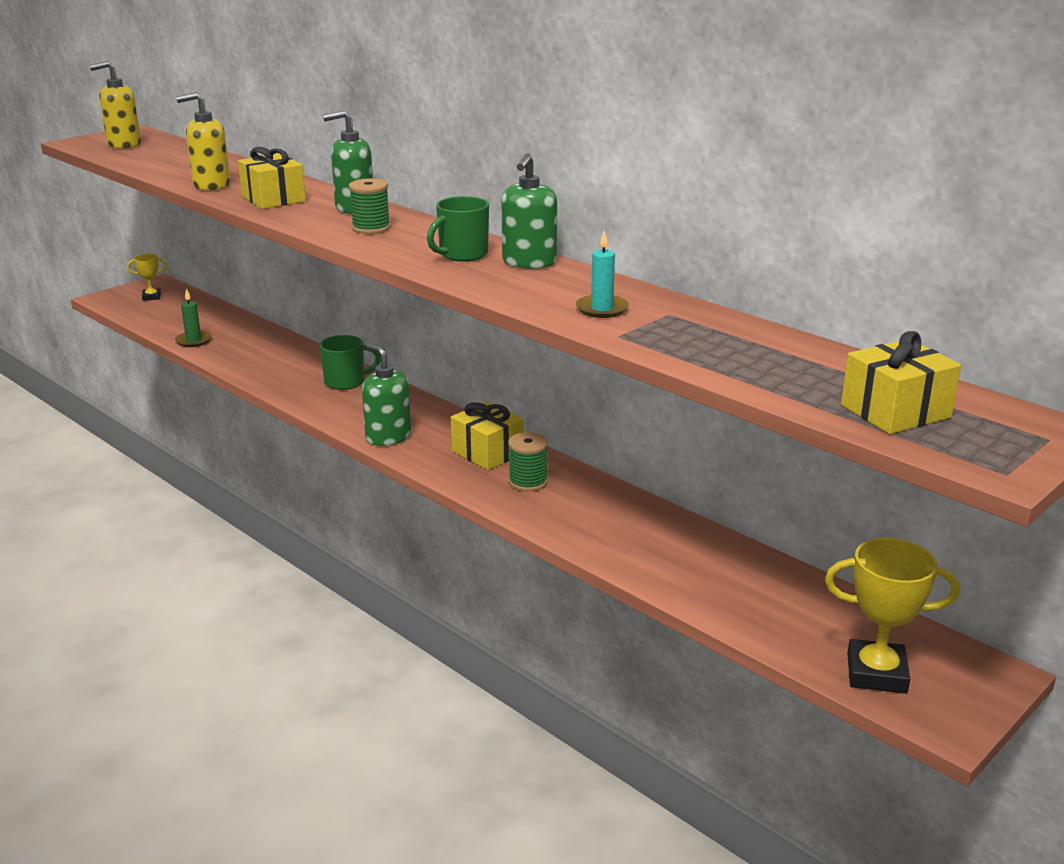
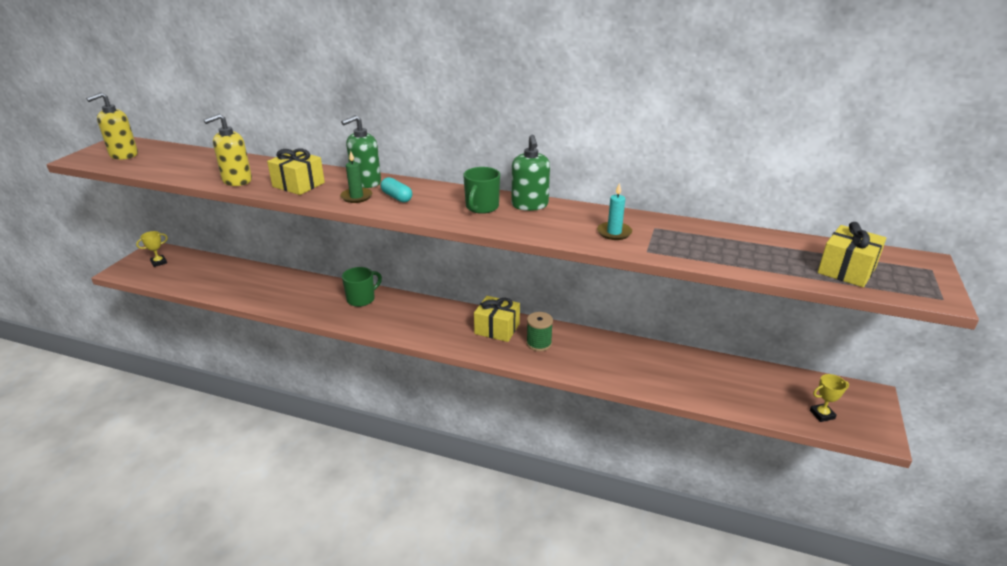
camera: 25 degrees left, 5 degrees up
(193, 341) = (223, 292): green candle -> green candle (356, 197)
(371, 228) = (396, 197): green spool -> turquoise capsule
(388, 437) = (425, 334): green soap dispenser -> none
(876, 673) = (822, 414): yellow trophy -> yellow trophy, size x0.54

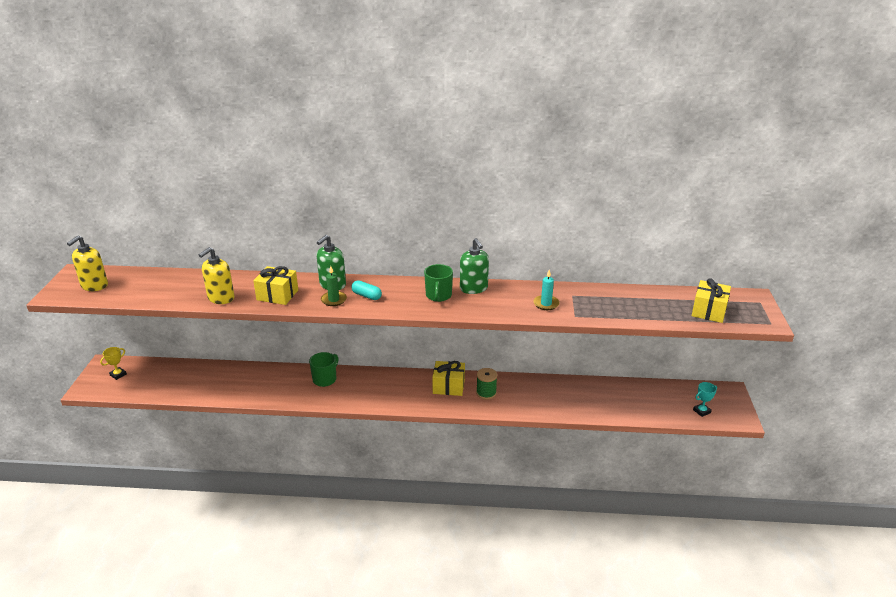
camera: 15 degrees left, 0 degrees up
(822, 414) = (701, 411): yellow trophy -> turquoise trophy

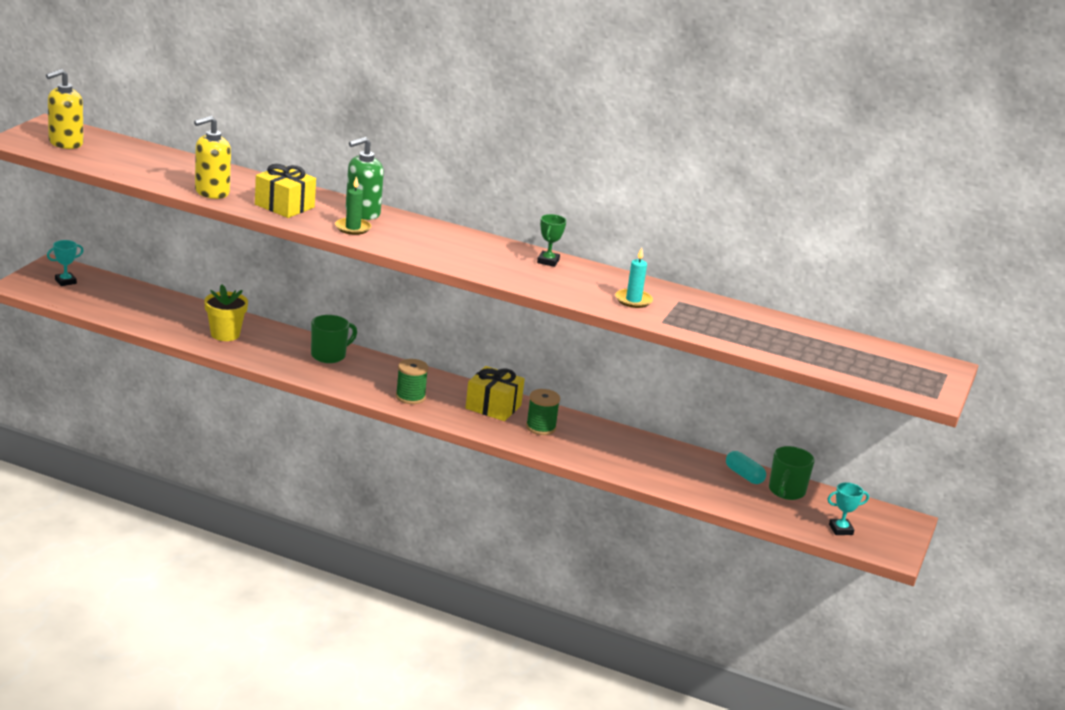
camera: 15 degrees right, 5 degrees down
(118, 375) = (65, 281): yellow trophy -> turquoise trophy
(248, 384) = (225, 334): none -> yellow flower pot
(366, 296) = (398, 234): turquoise capsule -> turquoise capsule (744, 475)
(394, 396) = (410, 397): none -> green spool
(438, 296) = (494, 257): green mug -> green mug (786, 491)
(473, 288) = (548, 261): green soap dispenser -> green trophy
(709, 311) = (859, 363): yellow gift -> none

